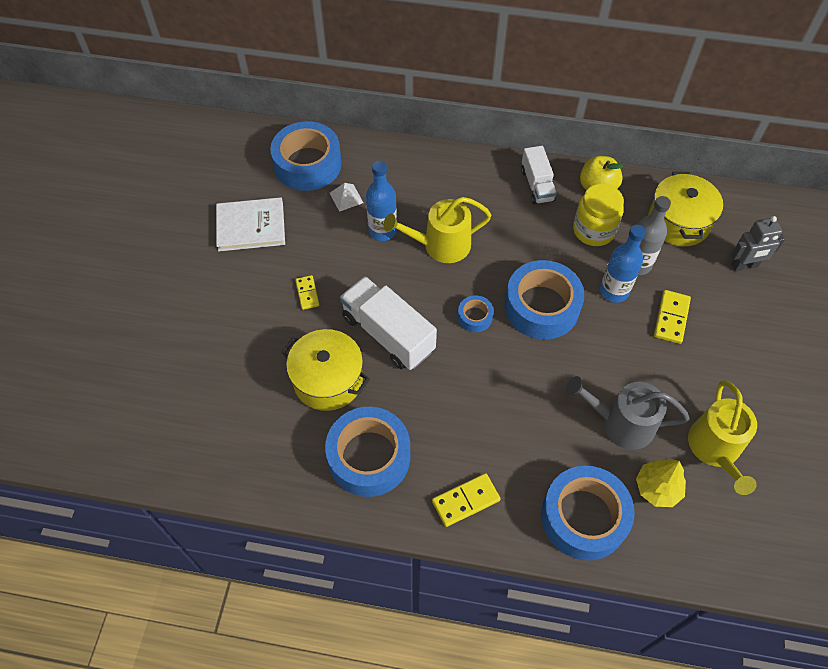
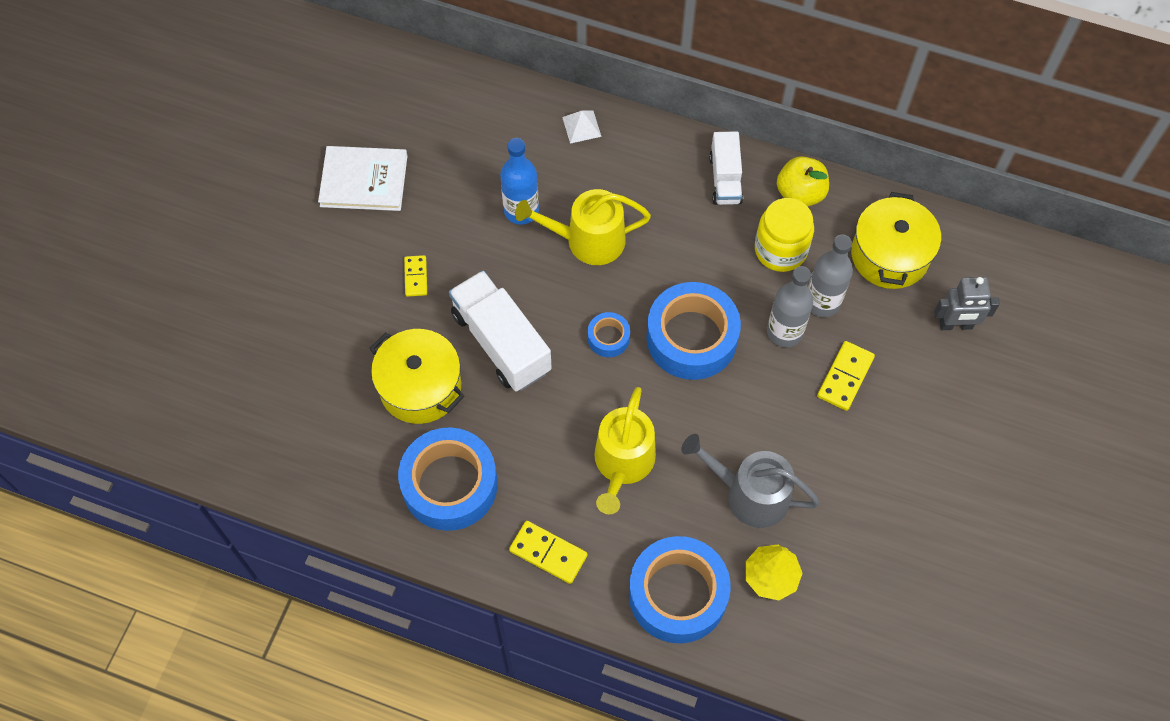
camera: 10 degrees right, 5 degrees up
(307, 164) = (447, 108): blue tape -> none
(346, 197) = (485, 160): white pyramid -> white pyramid (581, 126)
(465, 500) = (548, 553): yellow domino -> yellow domino turned 45 degrees clockwise
(614, 291) = (784, 332): blue bottle -> grey bottle
(715, 449) = (852, 543): yellow watering can -> yellow watering can (623, 463)

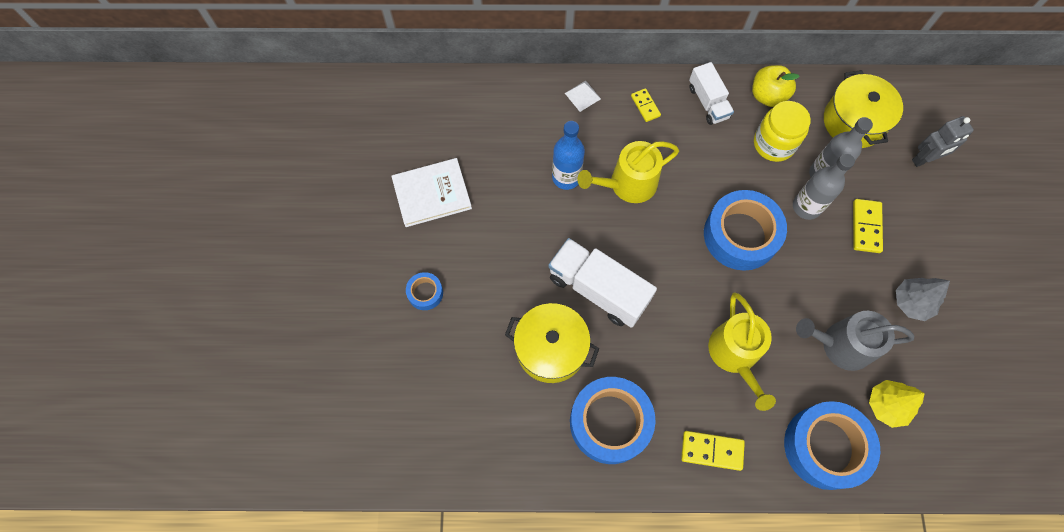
camera: 20 degrees left, 5 degrees up
(416, 277) = (507, 259): yellow domino -> yellow domino (645, 106)
(608, 338) = (678, 257): blue tape -> blue tape (425, 293)
(857, 477) = (911, 302): none -> grey tree

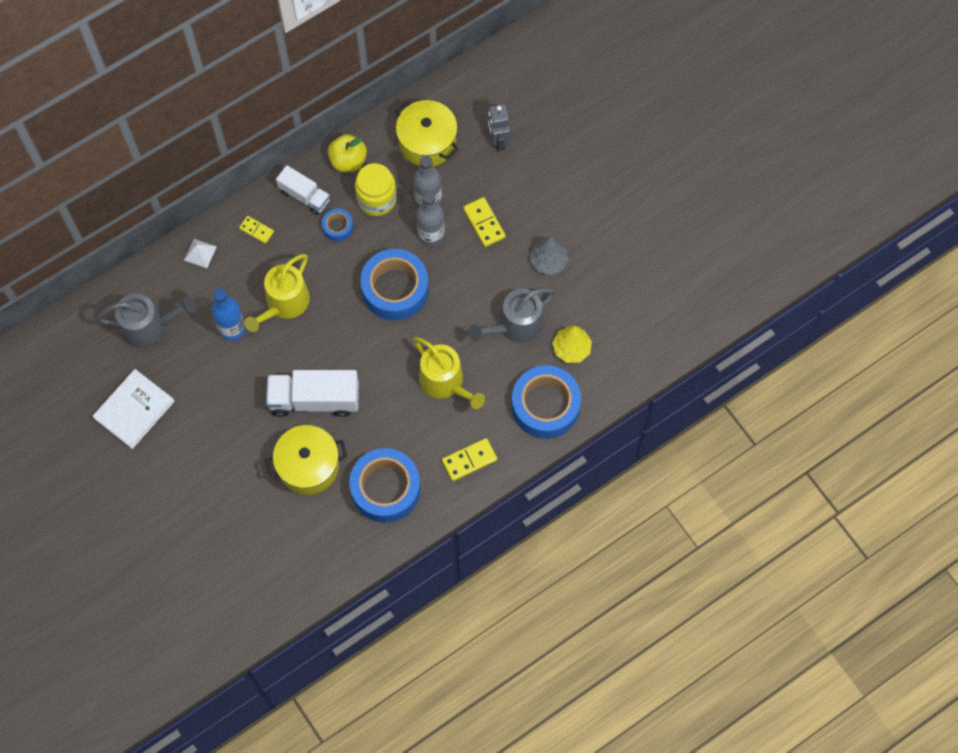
camera: 35 degrees left, 0 degrees up
(425, 293) = (184, 488): blue tape -> blue tape (337, 227)
(495, 130) = (149, 326): none -> grey watering can
(924, 159) = (498, 140): grey robot -> grey robot turned 135 degrees clockwise

